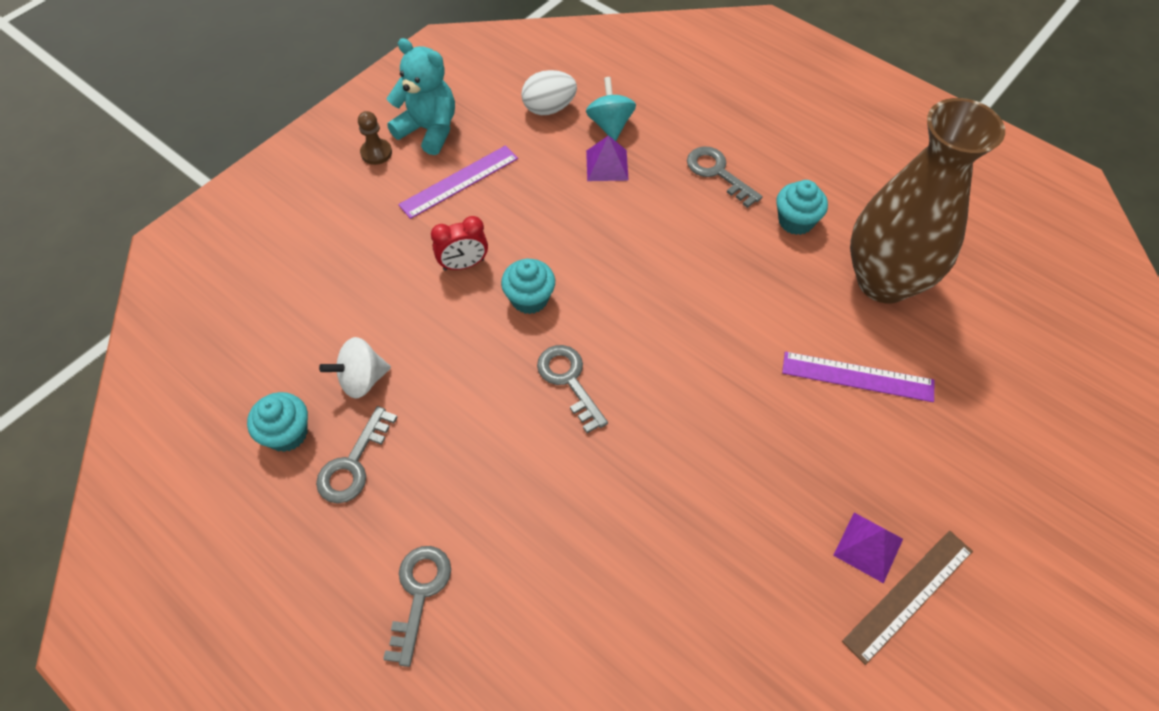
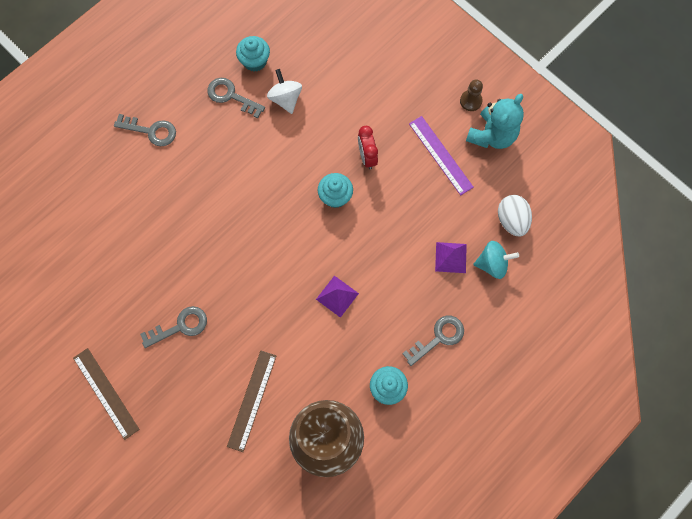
camera: 95 degrees right, 15 degrees up
(569, 381) = (270, 216): grey key -> grey key (180, 326)
(857, 377) = (251, 400): purple ruler -> brown ruler
(868, 547) = (137, 377): purple pyramid -> purple pyramid (337, 296)

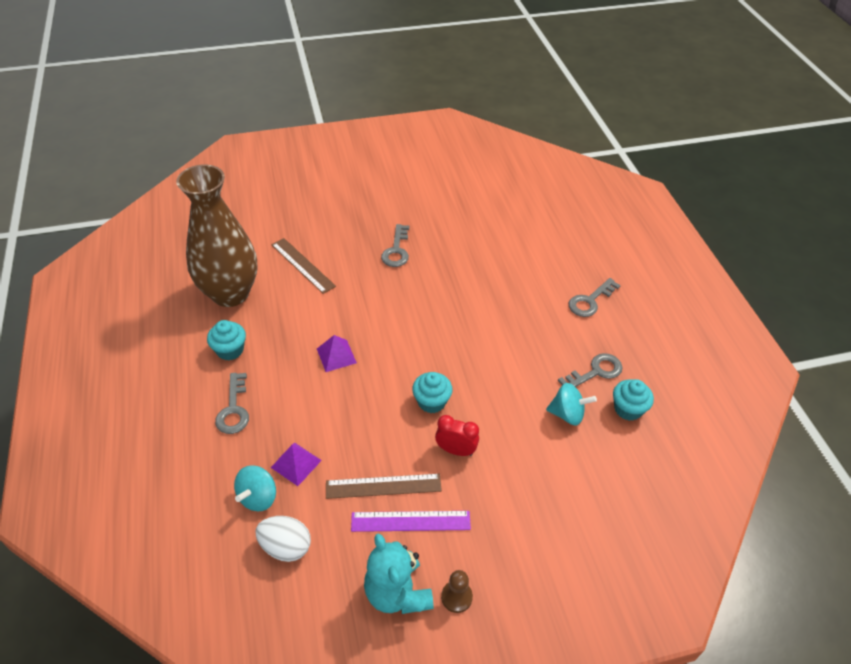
camera: 120 degrees right, 25 degrees down
(106, 393) = (381, 196): brown ruler -> brown ruler (383, 486)
(286, 99) = (567, 414): white spinning top -> turquoise spinning top

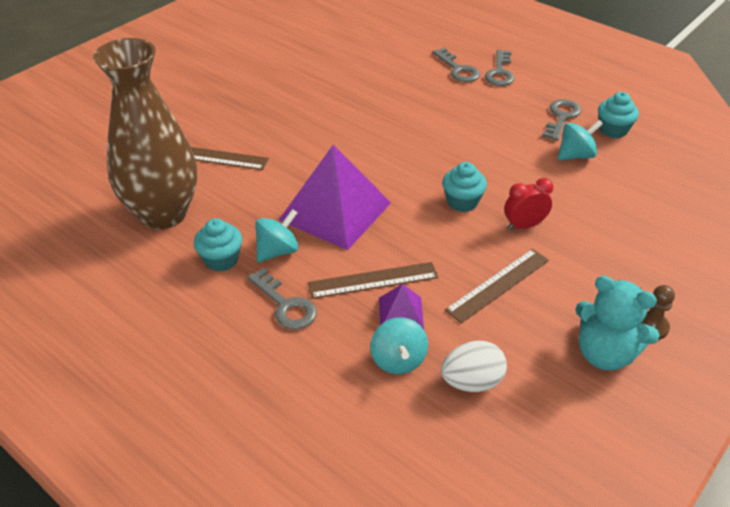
camera: 35 degrees left, 5 degrees down
(269, 365) = (278, 251): none -> turquoise spinning top
(304, 426) = (373, 280): none -> brown ruler
(336, 355) = (335, 211): purple pyramid -> purple pyramid, size x2.16
(396, 250) = (293, 106): grey key -> grey key (458, 69)
(410, 521) = (551, 296): purple ruler -> none

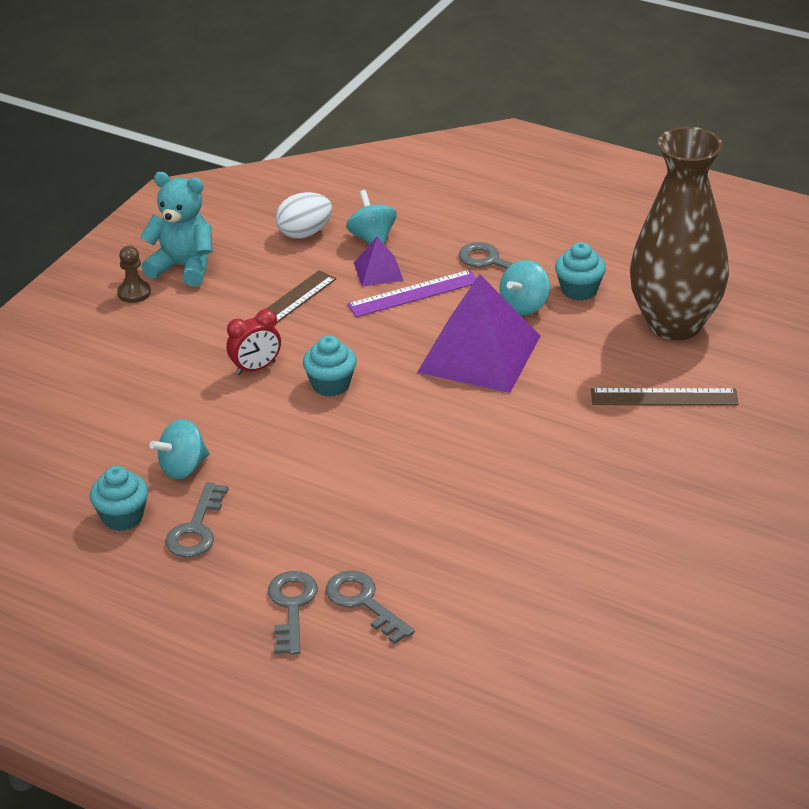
camera: 170 degrees right, 5 degrees down
(373, 280) = (414, 294): brown ruler -> purple ruler

